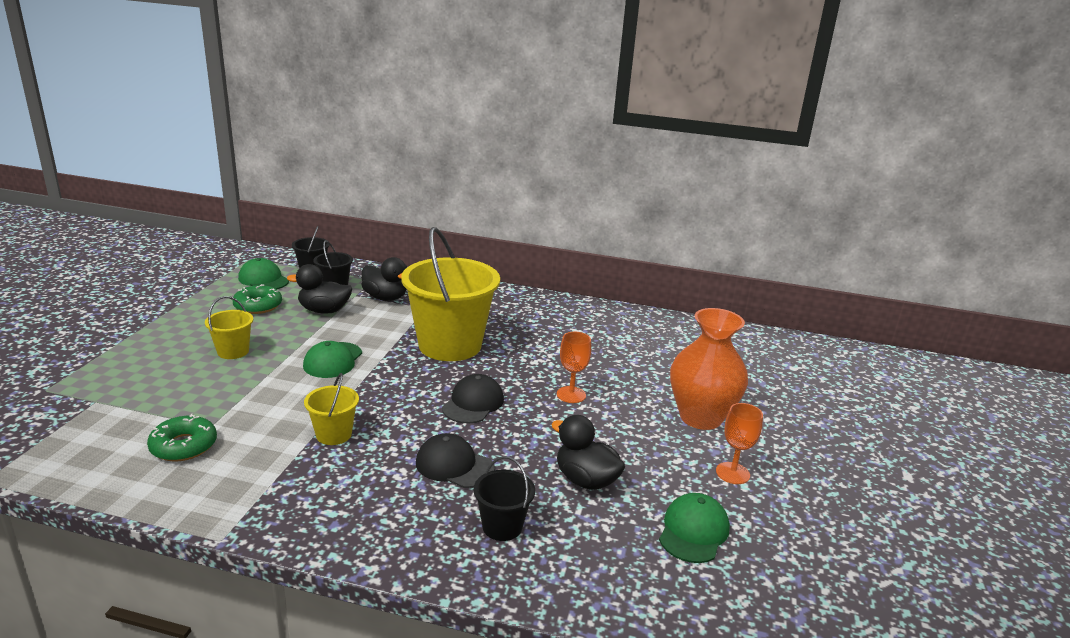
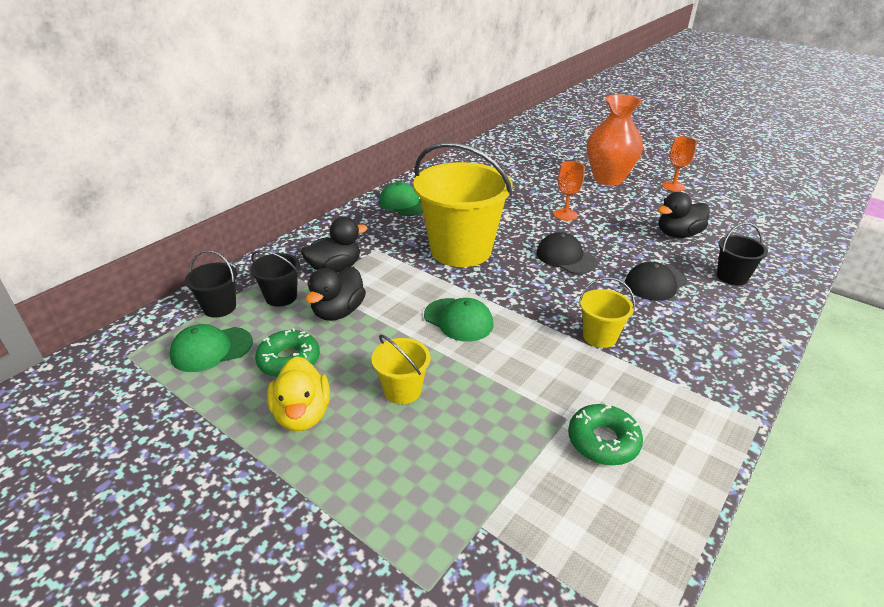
camera: 65 degrees left, 10 degrees up
(201, 322) = (302, 414): none -> yellow duck
(693, 531) = (732, 213): green cap -> green cap (403, 204)

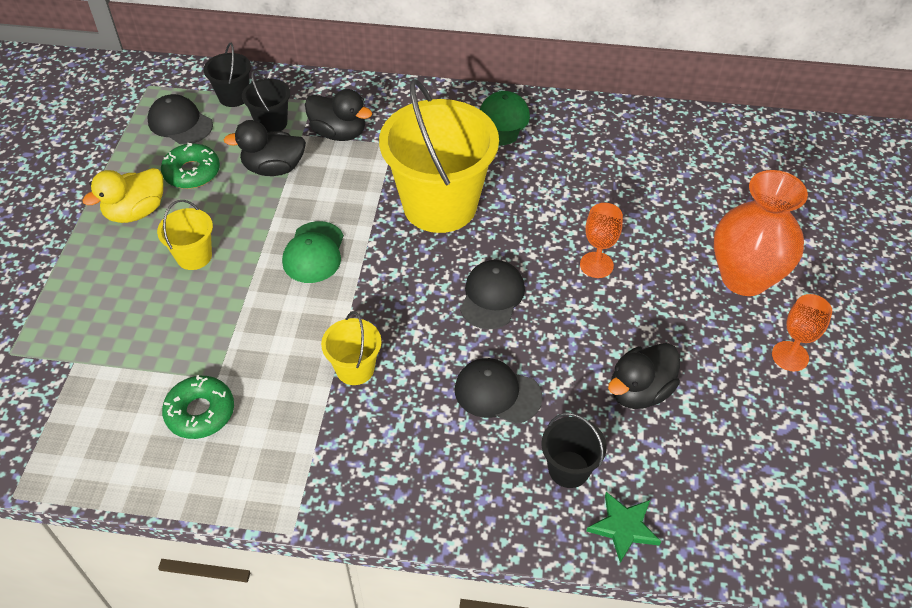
camera: 60 degrees right, 15 degrees up
(211, 349) = (180, 123): green cap -> black cap
(678, 234) = (639, 391): black duck -> black duck turned 75 degrees counterclockwise
(783, 273) = (624, 527): none -> green star

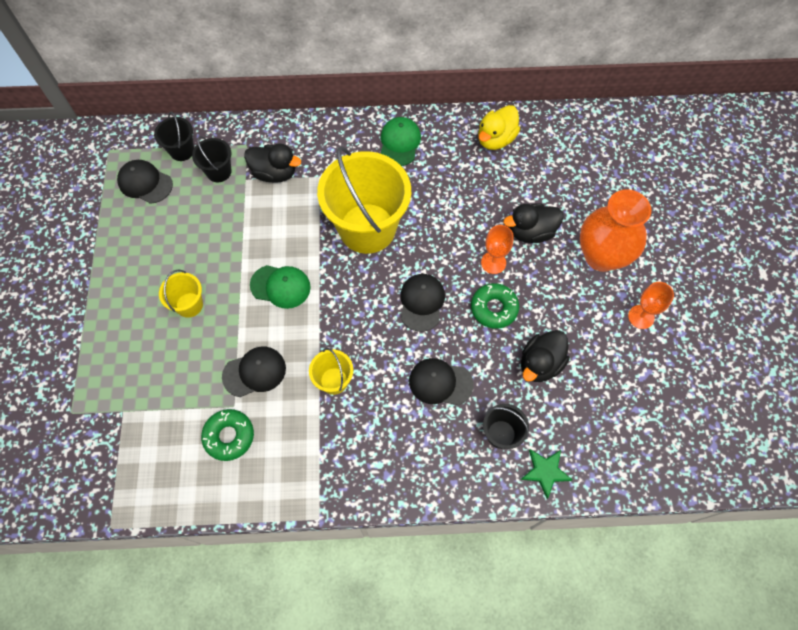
camera: 10 degrees left, 15 degrees up
(136, 212) = (133, 272): yellow duck -> yellow duck (495, 139)
(192, 172) = (167, 228): green donut -> green donut (494, 308)
(254, 343) = (254, 372): none -> black cap
(274, 168) = (231, 214): black duck -> black duck (531, 232)
(314, 252) = (280, 286): green cap -> green cap turned 75 degrees counterclockwise

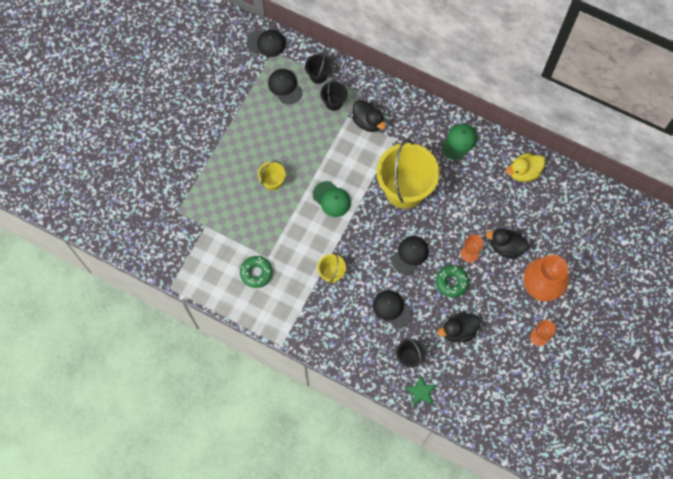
camera: 30 degrees right, 5 degrees up
(254, 372) = (289, 243): black cap -> black cap (266, 43)

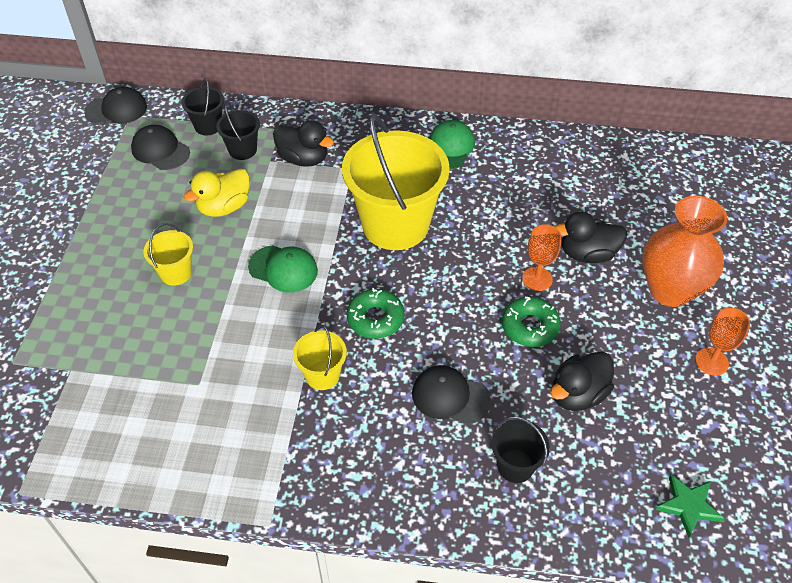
camera: 20 degrees left, 20 degrees down
(256, 273) = (185, 416): green donut -> green donut (375, 319)
(410, 255) = (444, 308): black cap -> none
(421, 392) = (565, 518): green star -> green star (688, 506)
(523, 172) = (560, 157): yellow duck -> yellow duck (224, 207)

